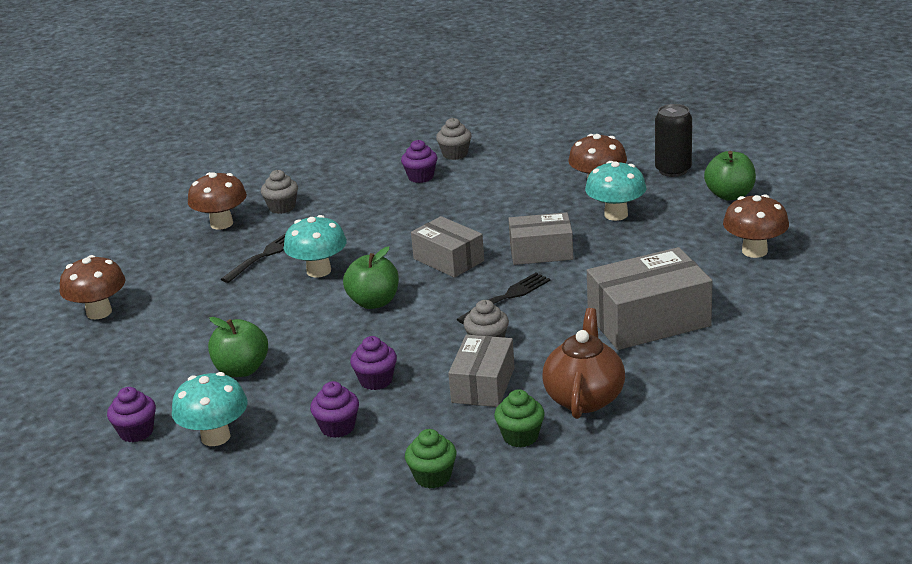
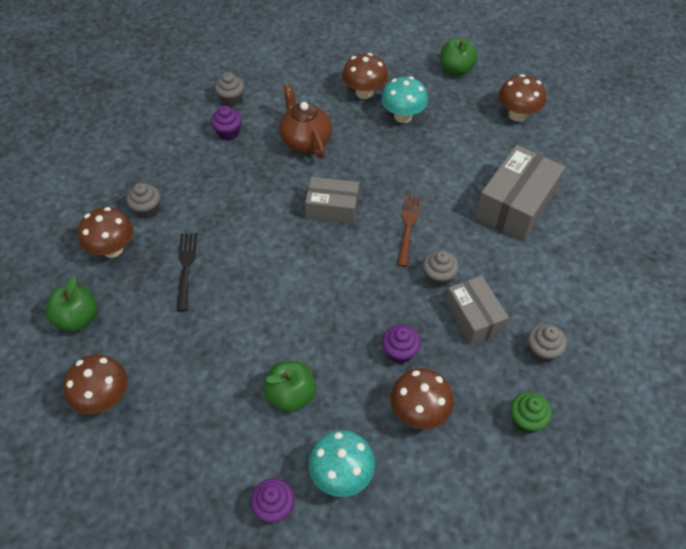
camera: 40 degrees left, 25 degrees up
(319, 271) = (247, 264): turquoise mushroom -> none
(337, 427) = (419, 412): purple cupcake -> brown mushroom
(374, 302) = (321, 276): green apple -> green apple (78, 319)
(506, 297) = (408, 227): black fork -> brown fork
(520, 436) = (542, 351): green cupcake -> grey cupcake
(541, 252) = (388, 172): grey box -> none
(584, 398) = (545, 294): brown teapot -> brown teapot (305, 141)
(673, 170) = (399, 60): black can -> none

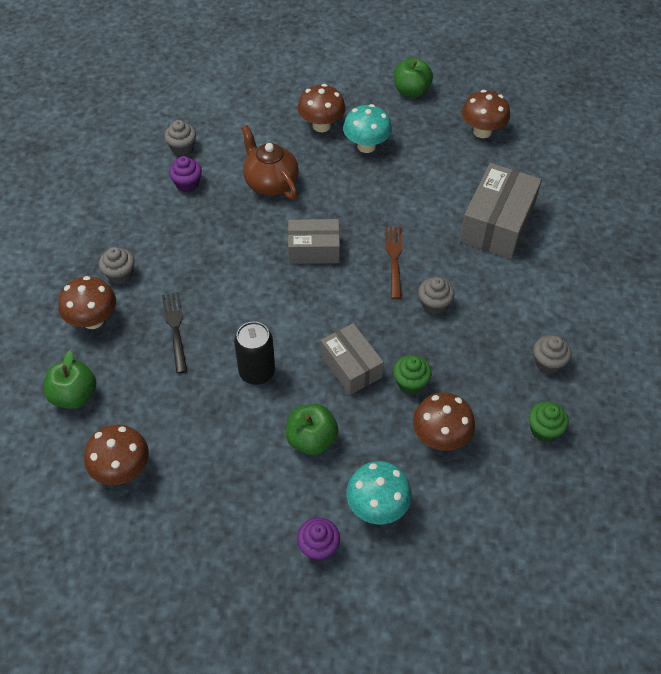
camera: 10 degrees left, 0 degrees up
(253, 320) = (257, 372): none -> black can
(400, 352) = (410, 383): purple cupcake -> green cupcake
(473, 317) = (476, 339): grey box -> grey box (351, 366)

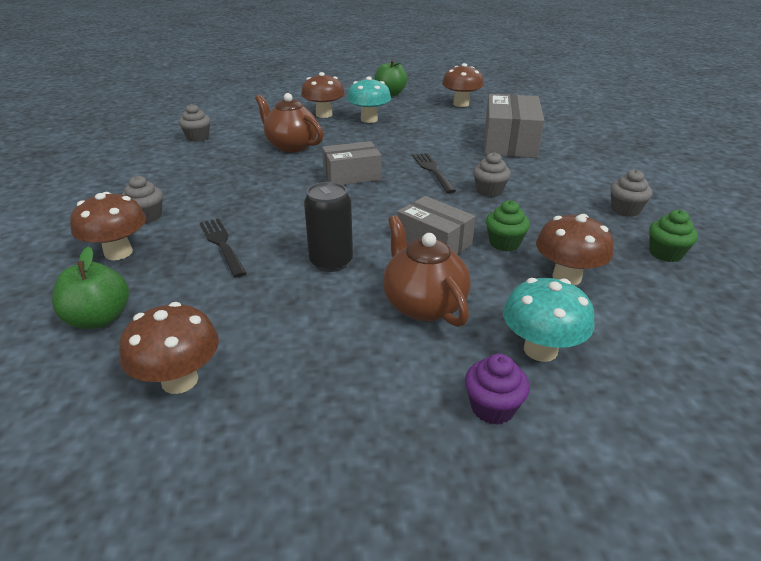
camera: 15 degrees left, 20 degrees down
(187, 184) = (208, 155): purple cupcake -> none
(311, 439) = (423, 305): green apple -> brown teapot
(394, 258) = (432, 171): brown fork -> black fork

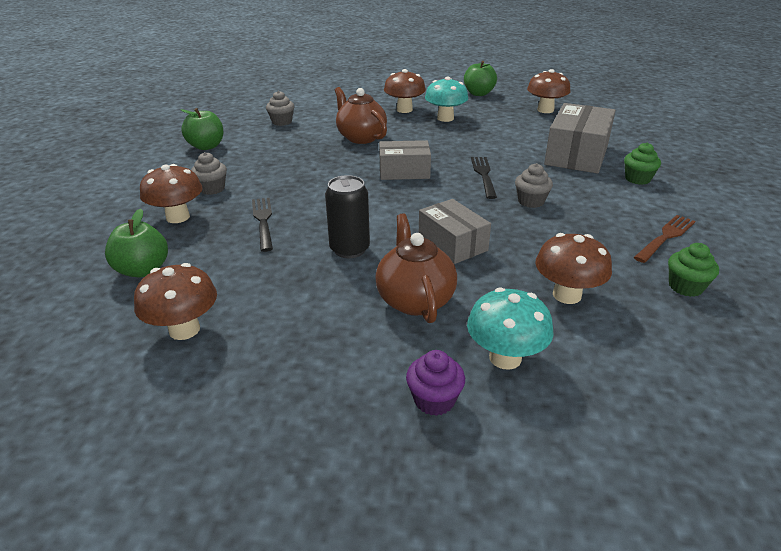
camera: 15 degrees right, 0 degrees up
(121, 171) = (206, 146): none -> green apple
(504, 243) = (520, 254): green cupcake -> green cupcake (637, 179)
(625, 210) = (665, 237): grey cupcake -> brown fork

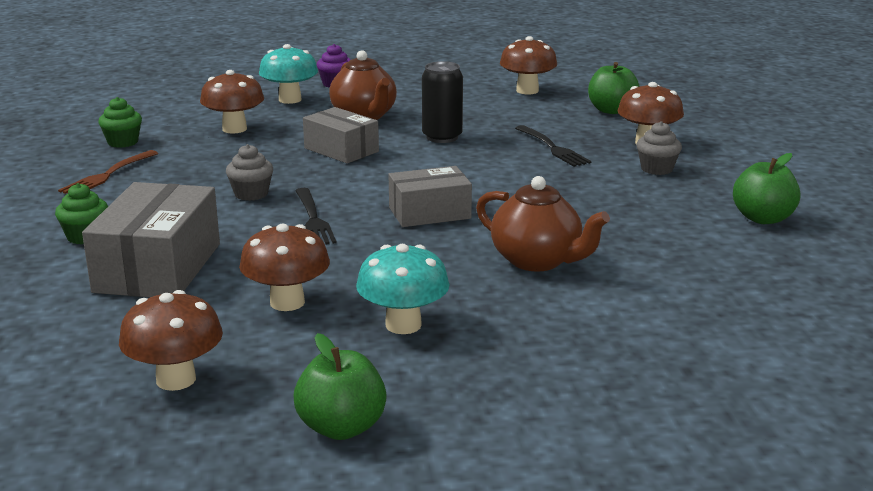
camera: 165 degrees right, 10 degrees down
(282, 122) = (716, 278): grey cupcake -> none
(404, 110) = (503, 340): brown mushroom -> brown mushroom (287, 302)

